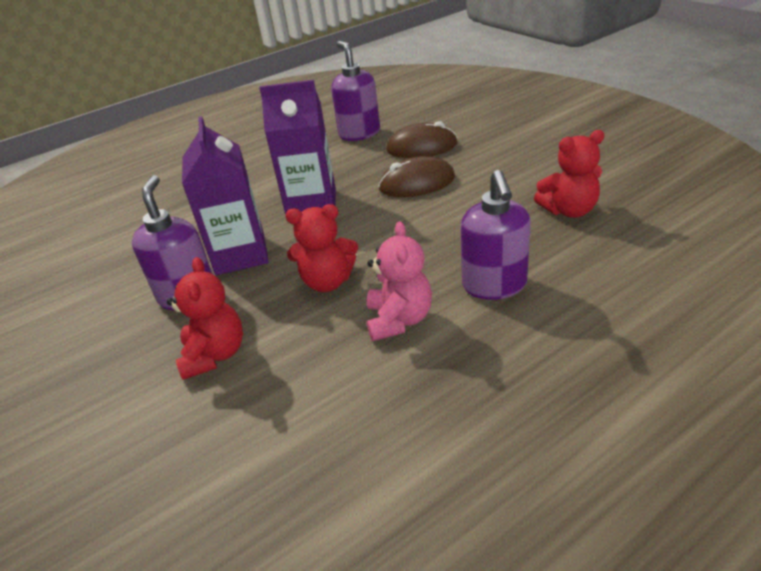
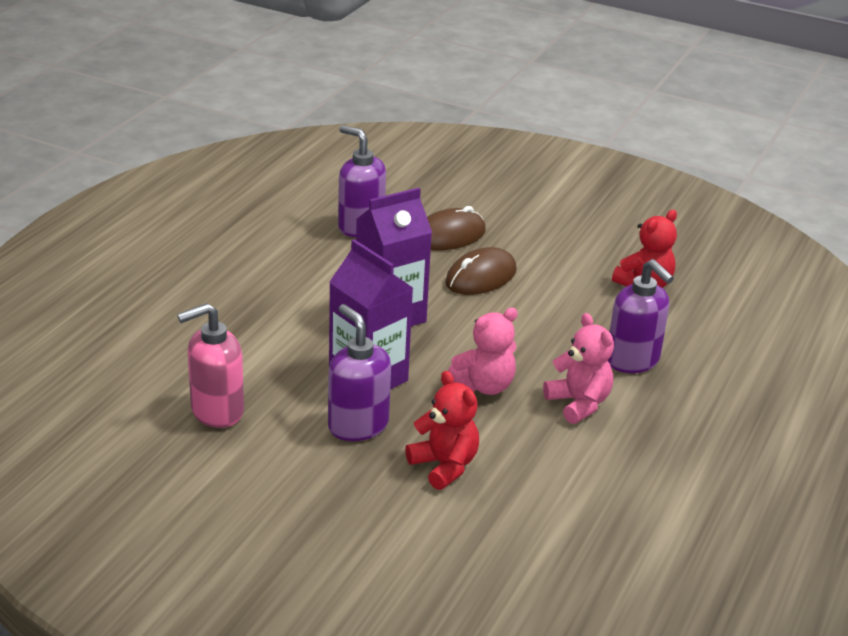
camera: 35 degrees left, 5 degrees down
(106, 259) = (216, 411): none -> pink soap dispenser
(327, 282) = (484, 386): red teddy bear -> pink teddy bear

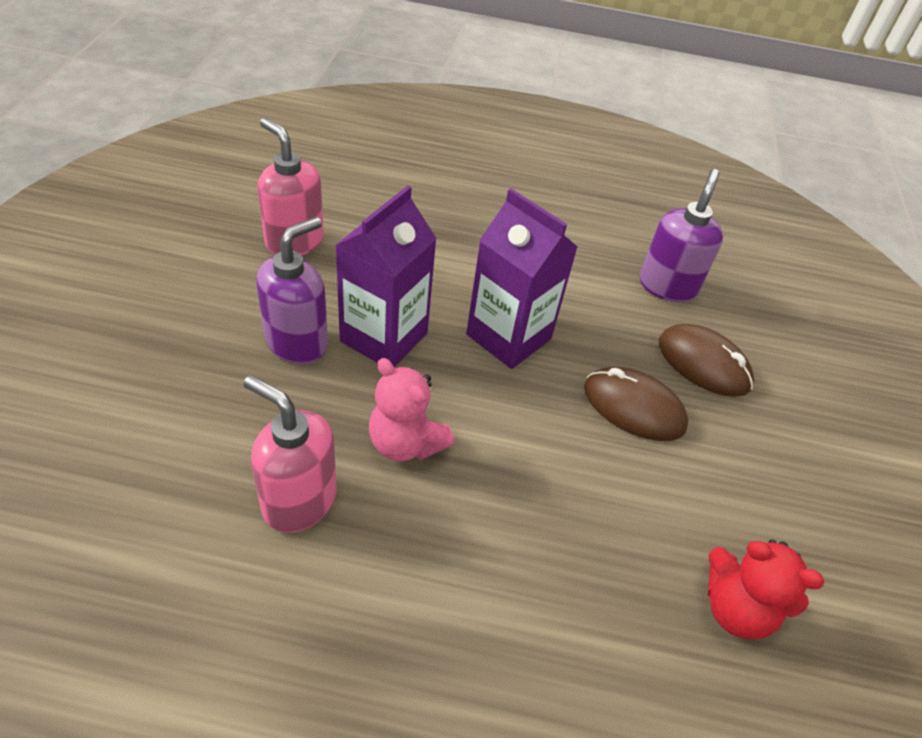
camera: 70 degrees right, 15 degrees up
(444, 466) = (240, 426): red teddy bear -> none
(524, 444) = (299, 500): none -> pink soap dispenser
(579, 403) = (402, 552): pink teddy bear -> none
(633, 360) = (529, 612): purple soap dispenser -> none

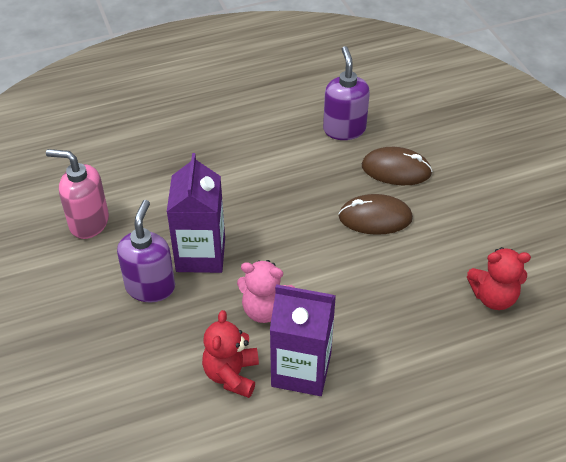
camera: 25 degrees left, 0 degrees up
(299, 500) = (231, 374): pink soap dispenser -> red teddy bear
(508, 337) = (274, 213): purple carton -> purple carton (301, 370)

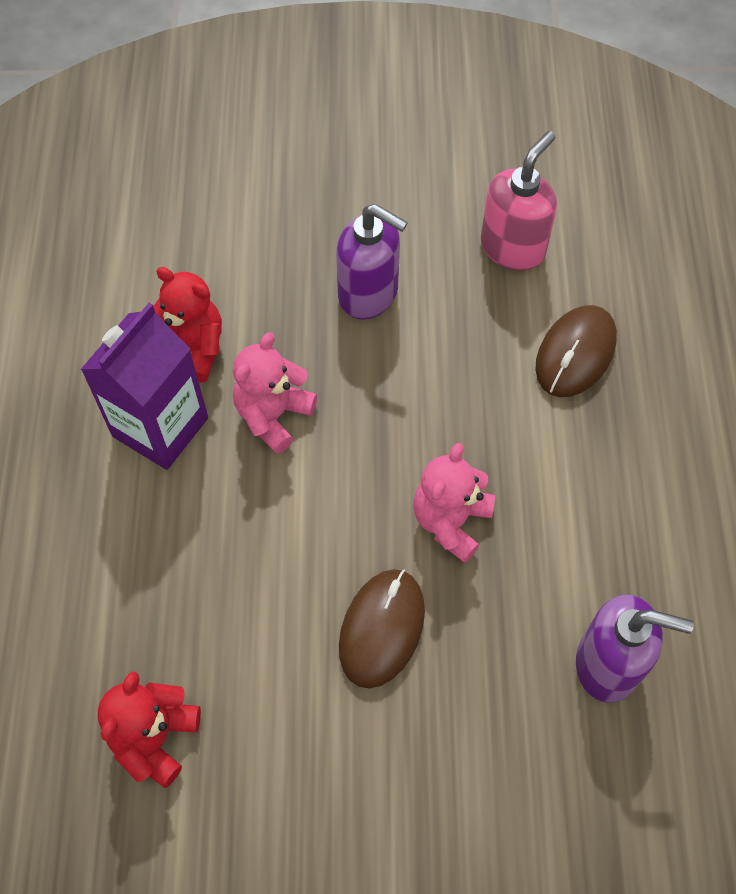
camera: 110 degrees right, 15 degrees up
(201, 254) = (402, 365): purple carton -> none
(296, 205) = (451, 521): none -> pink teddy bear
(396, 169) = (478, 711): brown mouse -> brown mouse (575, 354)

